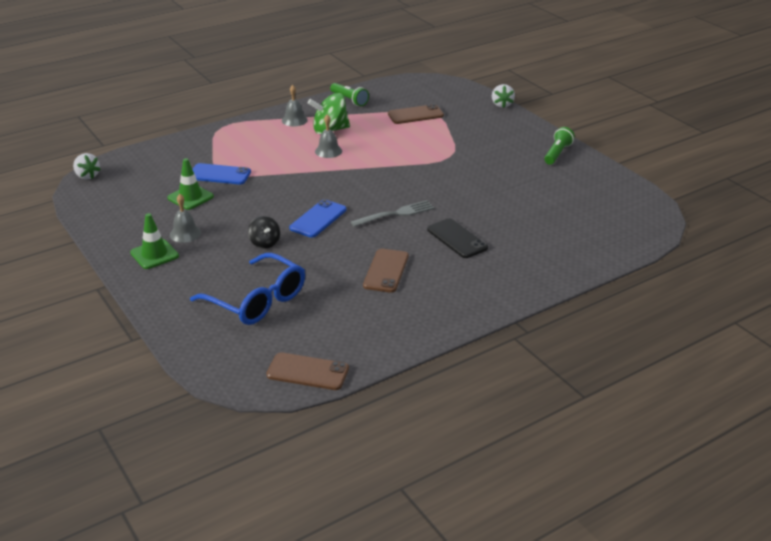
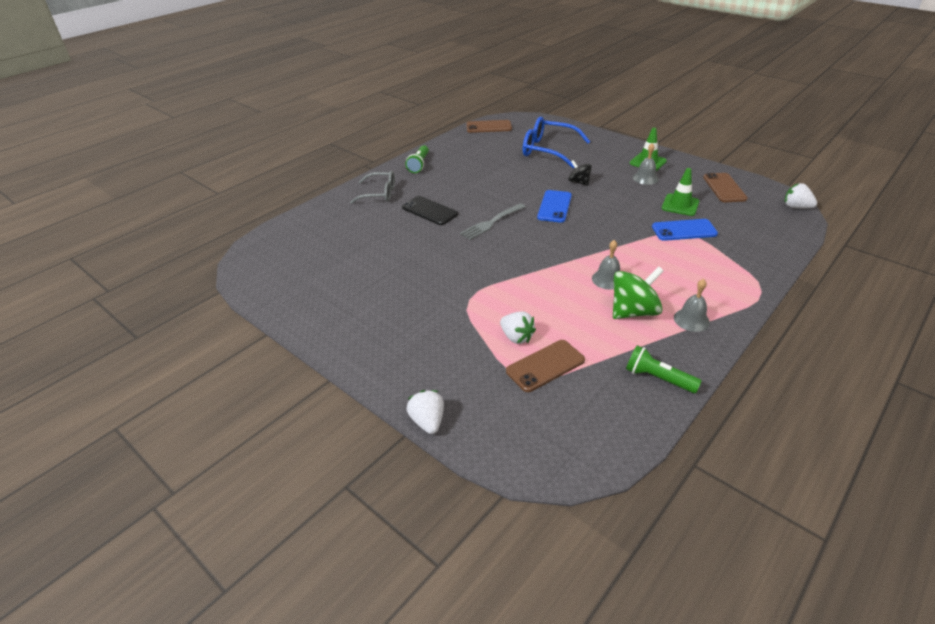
camera: 165 degrees right, 5 degrees up
(386, 271) = (474, 180): brown phone -> brown phone (724, 188)
(426, 130) = (516, 337): none -> white strawberry
(512, 273) = (379, 193): none -> grey glasses
(557, 153) = (340, 330): green flashlight -> green flashlight (419, 165)

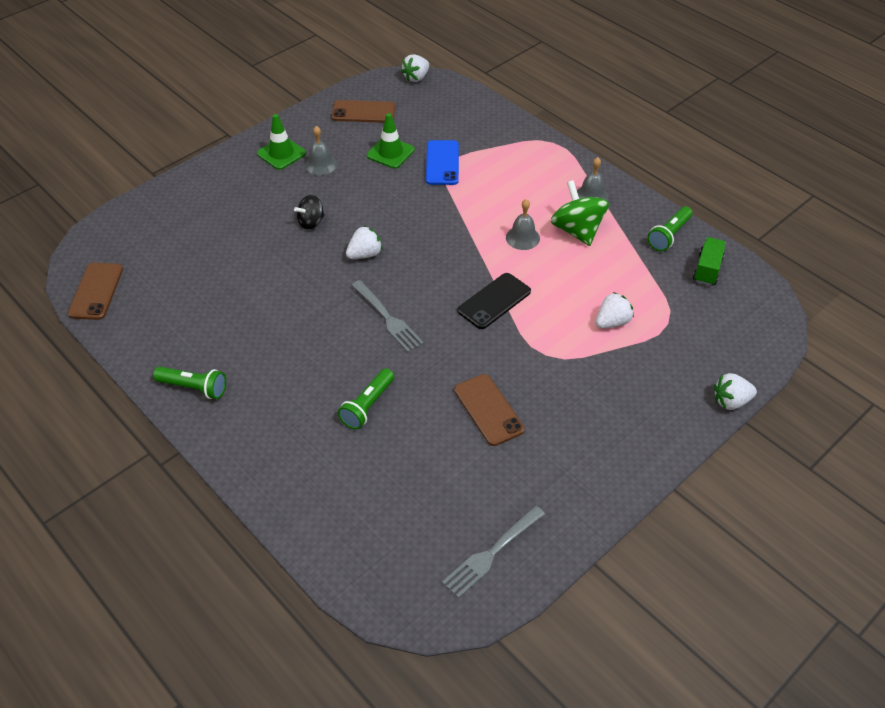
camera: 85 degrees left, 10 degrees up
(283, 283) = (492, 552): none -> grey fork
(379, 193) = (272, 441): grey glasses -> none
(409, 223) = (367, 406): none -> green flashlight
(429, 211) = (341, 381): black phone -> black phone (494, 301)
(545, 366) = (654, 306): brown phone -> brown phone (488, 410)
(548, 150) = (208, 237): blue glasses -> none
(554, 206) = (365, 254): blue phone -> white strawberry
(615, 409) = (707, 269): none -> green truck

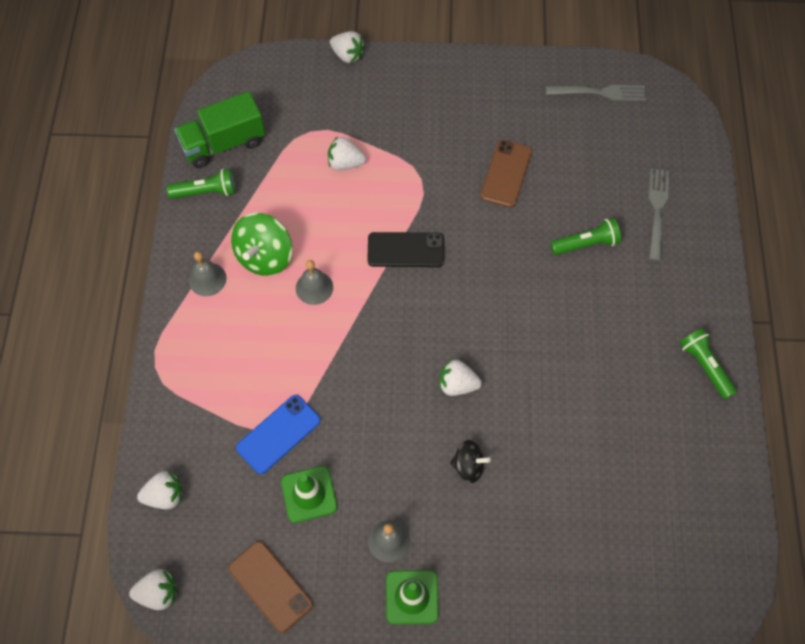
camera: 135 degrees left, 15 degrees up
(96, 291) = (727, 552): brown phone -> none
(387, 318) = (501, 305): grey fork -> grey fork (657, 211)
(465, 105) = (165, 496): none -> white strawberry
(707, 269) = (223, 143): green truck -> green truck, size x1.60

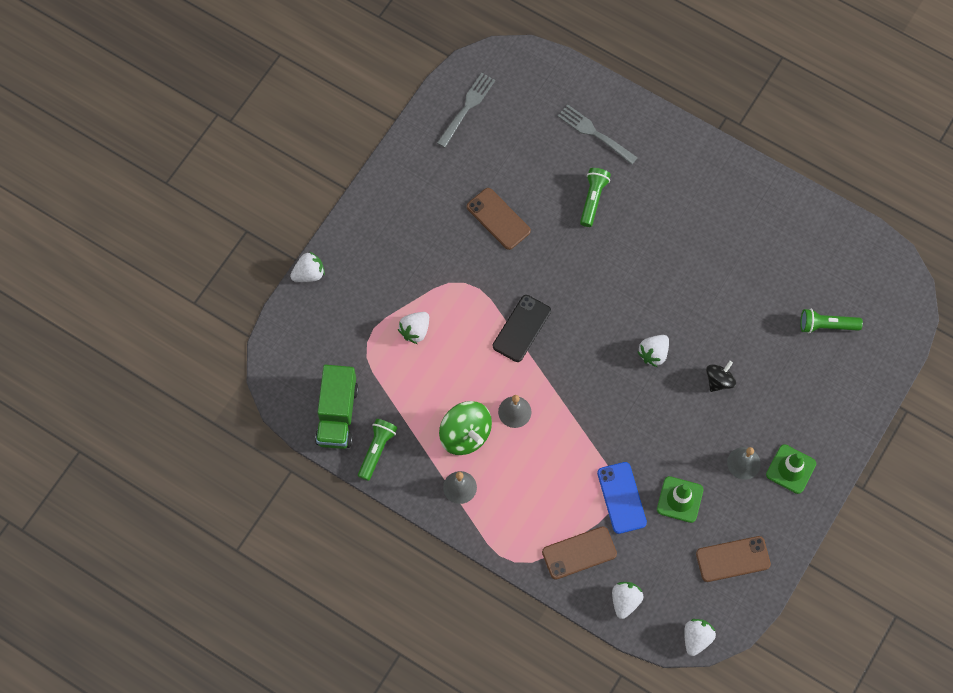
camera: 60 degrees left, 5 degrees up
(195, 423) = (579, 553): none -> brown phone
(705, 366) = (734, 181): green flashlight -> green flashlight (826, 325)

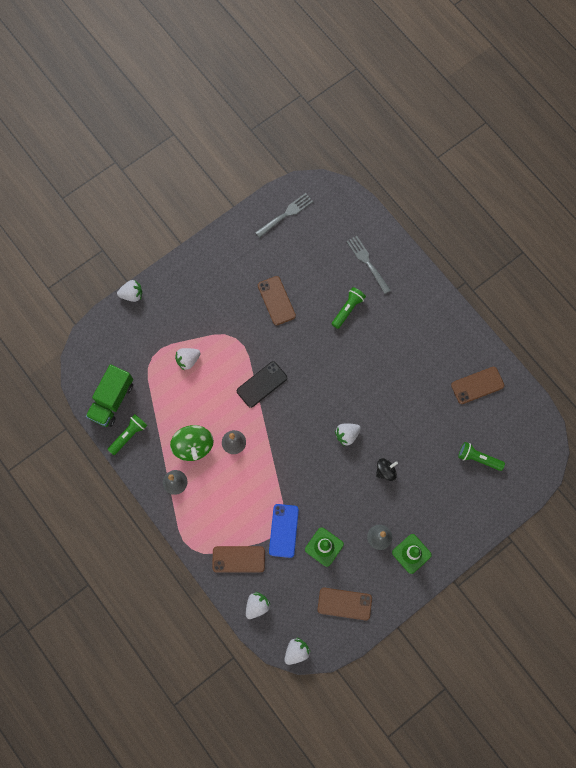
camera: 20 degrees right, 5 degrees up
(790, 237) = (477, 385): none -> brown phone

